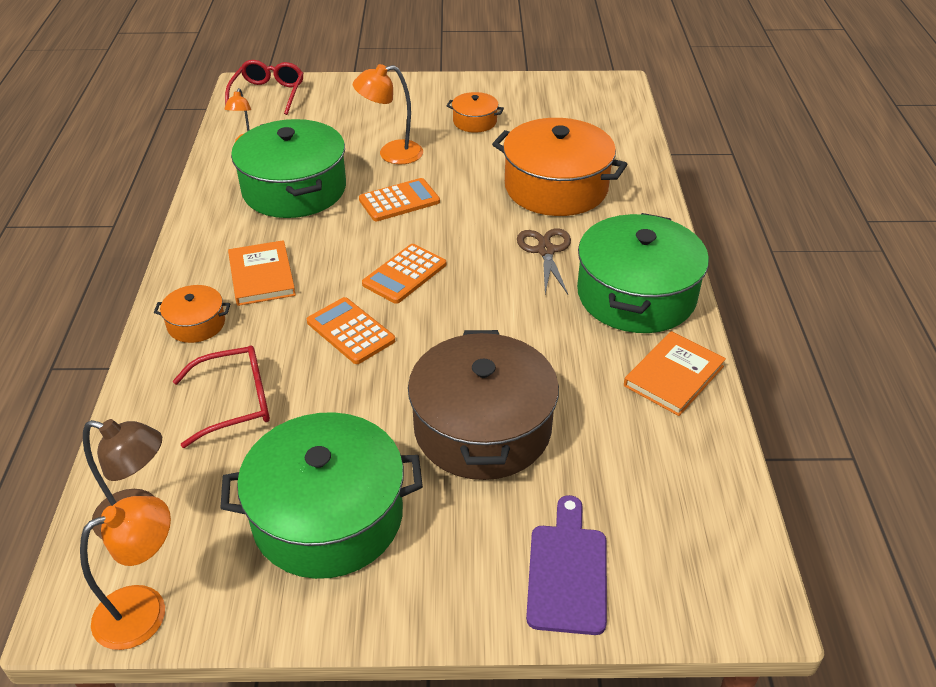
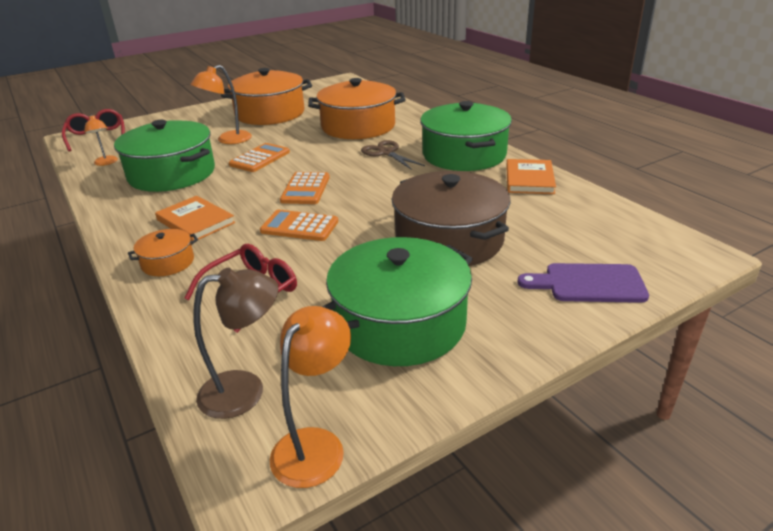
camera: 30 degrees left, 10 degrees down
(474, 121) = (270, 113): orange pot -> orange pot, size x2.14
(567, 572) = (589, 283): purple cutting board -> purple cutting board turned 60 degrees counterclockwise

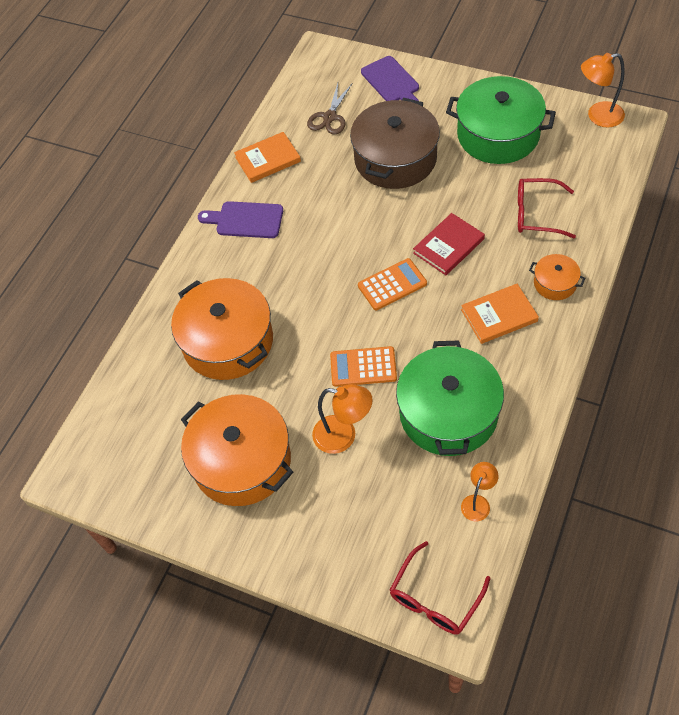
camera: 120 degrees left, 25 degrees up
(195, 221) = (499, 315): orange book -> orange book turned 60 degrees clockwise
(245, 391) = (599, 158): brown lamp -> none
(299, 226) = (448, 246): orange calculator -> red book
(386, 153) = (279, 276): brown scissors -> brown scissors (330, 117)
(464, 155) = (245, 220): green pot -> purple cutting board

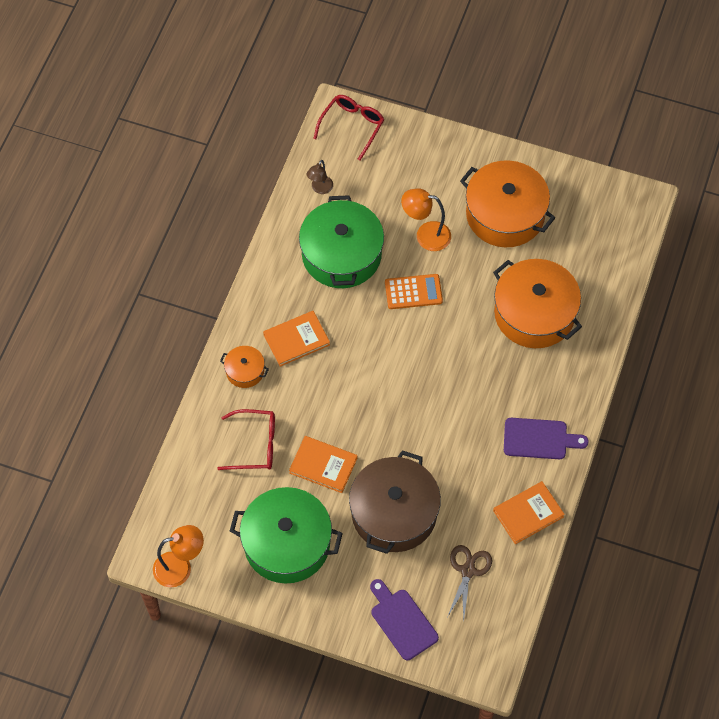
camera: 170 degrees right, 5 degrees up
(392, 285) = (392, 369): orange calculator -> none
(448, 246) = (340, 410): red book -> none
(465, 197) = (323, 465): none -> orange book
(478, 502) = (320, 189): orange lamp -> brown lamp

